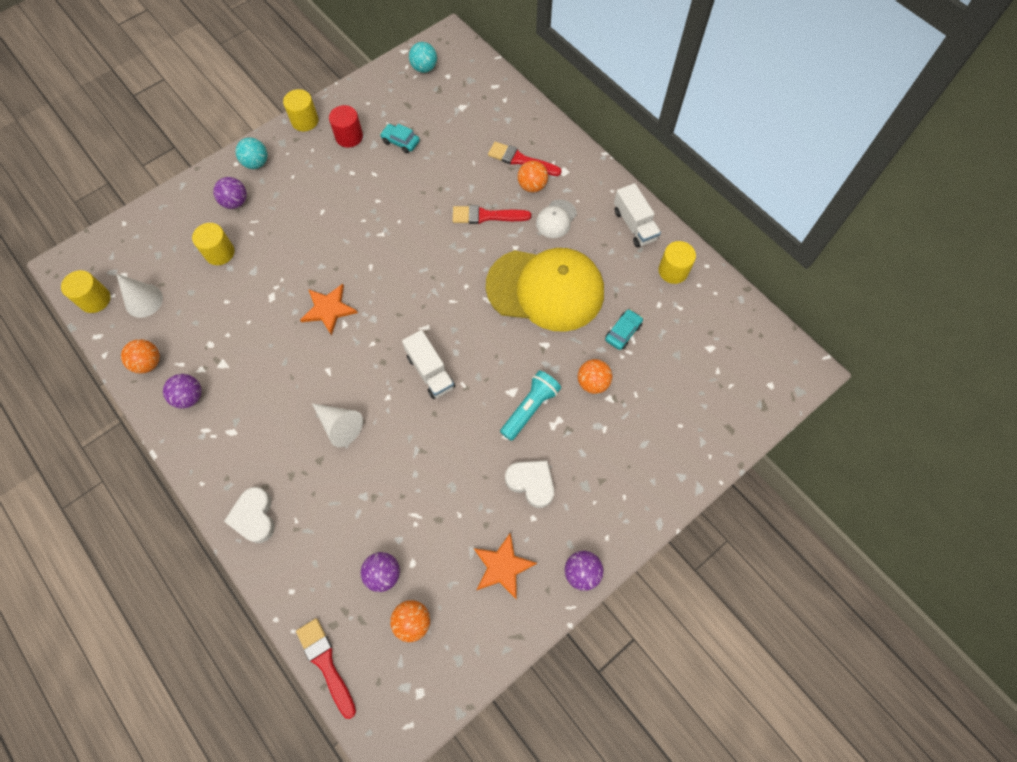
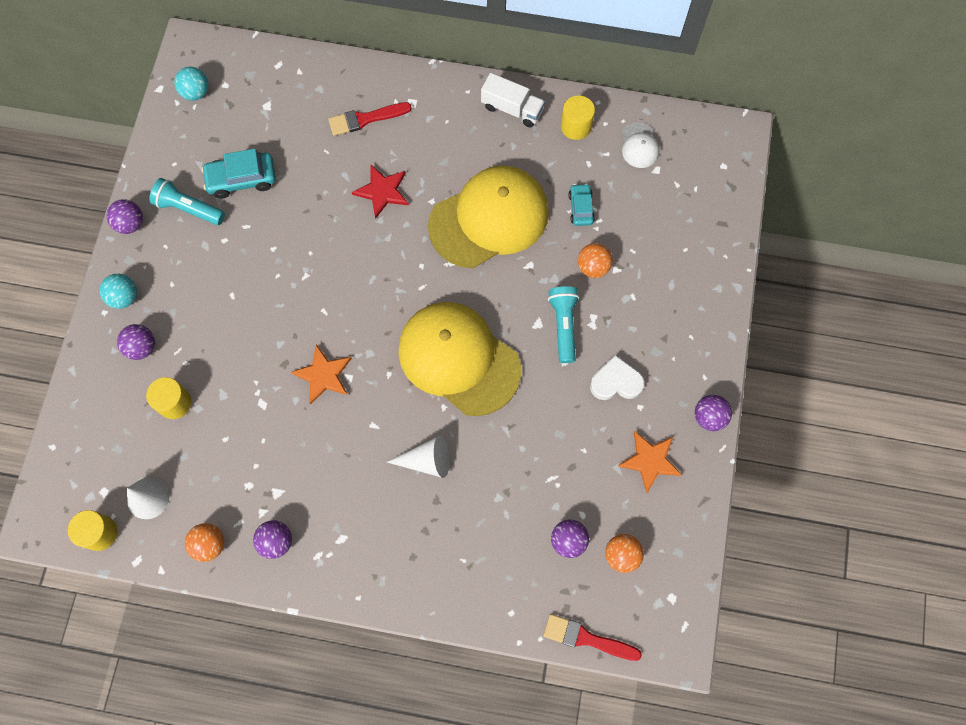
camera: 40 degrees left, 5 degrees up
(254, 517) = (427, 585): white heart -> none
(305, 121) = (130, 224): yellow cylinder -> purple ball
(349, 137) = (188, 209): red cylinder -> turquoise flashlight
(400, 142) = (242, 179): turquoise car -> turquoise car, size x1.62
(430, 372) = (458, 359): white truck -> yellow cap
(486, 216) = (382, 191): red brush -> red star
(532, 186) = (397, 136): orange ball -> none
(556, 219) = (443, 151): white cap -> white cap (639, 145)

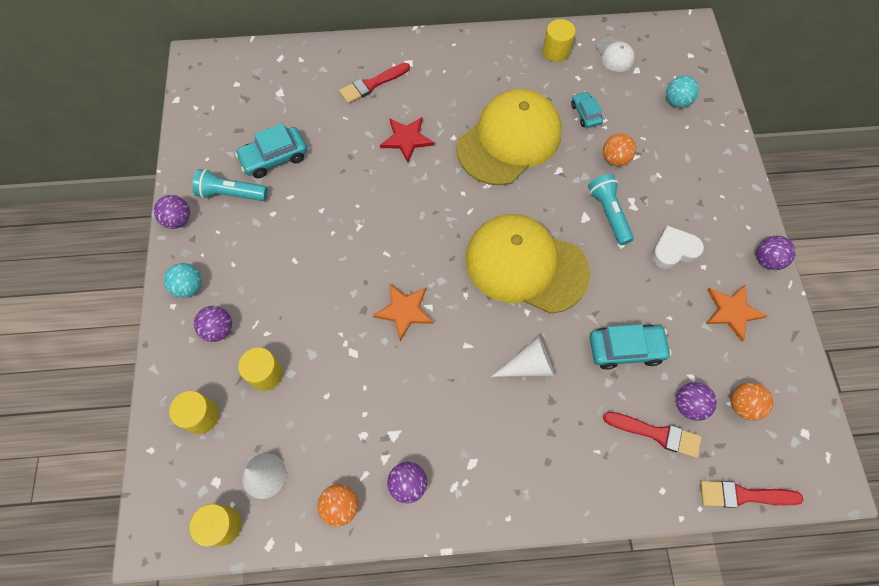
camera: 15 degrees left, 5 degrees down
(105, 427) = (201, 416): none -> yellow cylinder
(196, 92) = (211, 95): turquoise ball -> turquoise ball (676, 102)
(512, 109) = (497, 49): white truck -> none
(526, 559) = (656, 433): none -> red brush
(527, 470) = (625, 349): none -> turquoise car

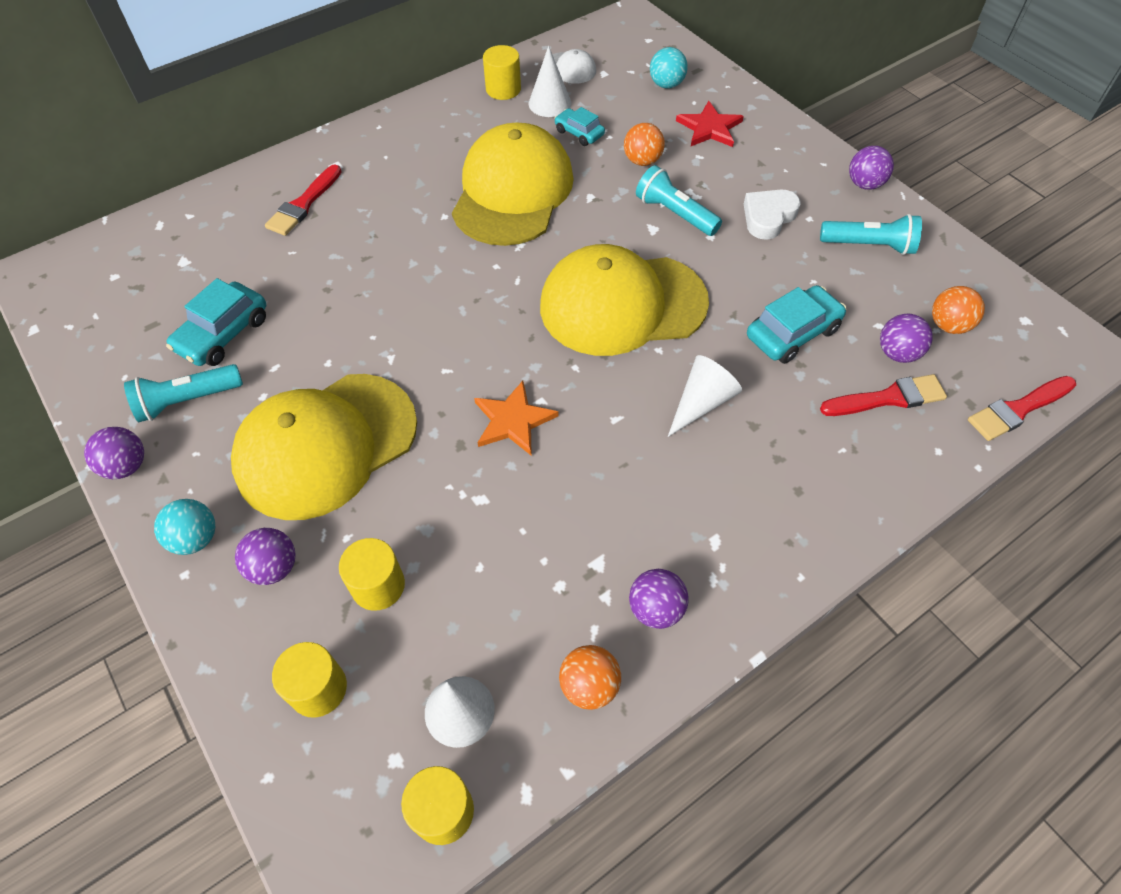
camera: 30 degrees left, 10 degrees down
(289, 266) = (326, 445): none -> yellow cap
(406, 139) = (388, 241): red star -> red star (709, 128)
(581, 78) = (550, 103): none -> white cone
(732, 311) = (869, 245): orange star -> turquoise flashlight

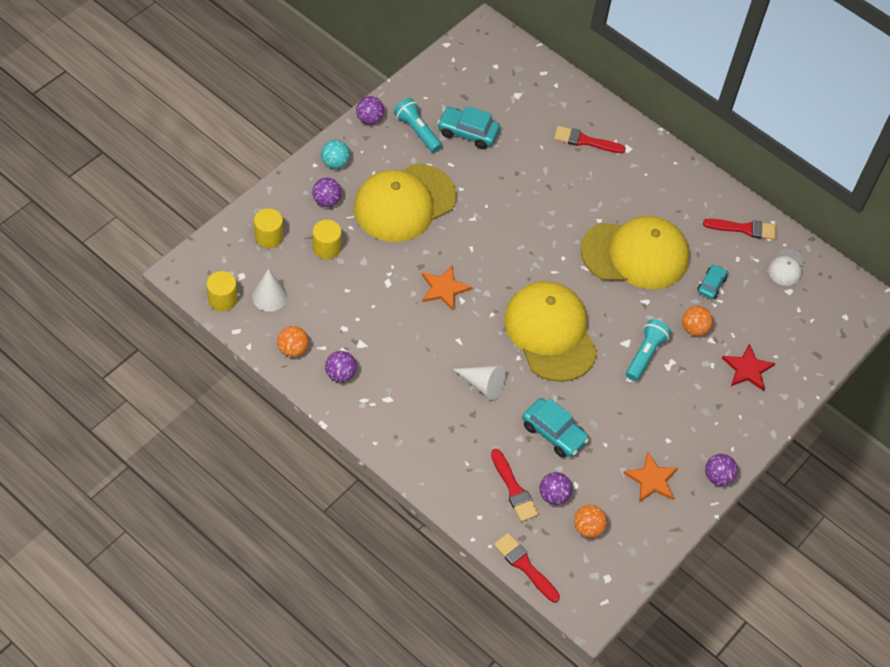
camera: 70 degrees right, 0 degrees up
(326, 445) = (404, 203): yellow cap -> yellow cap turned 75 degrees counterclockwise
(503, 89) = (744, 229): yellow cylinder -> red brush
(550, 103) = (739, 261): white cone -> none
(666, 85) = (790, 335): turquoise ball -> none
(768, 217) = (660, 413): white heart -> none
(869, 245) = (651, 479): turquoise flashlight -> orange star

